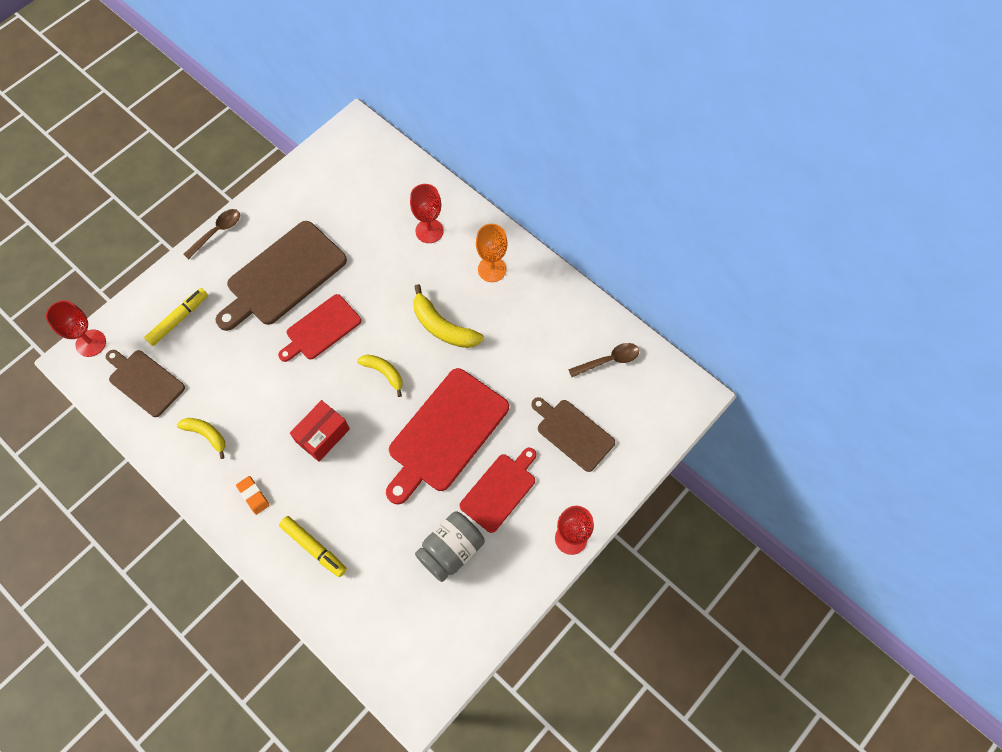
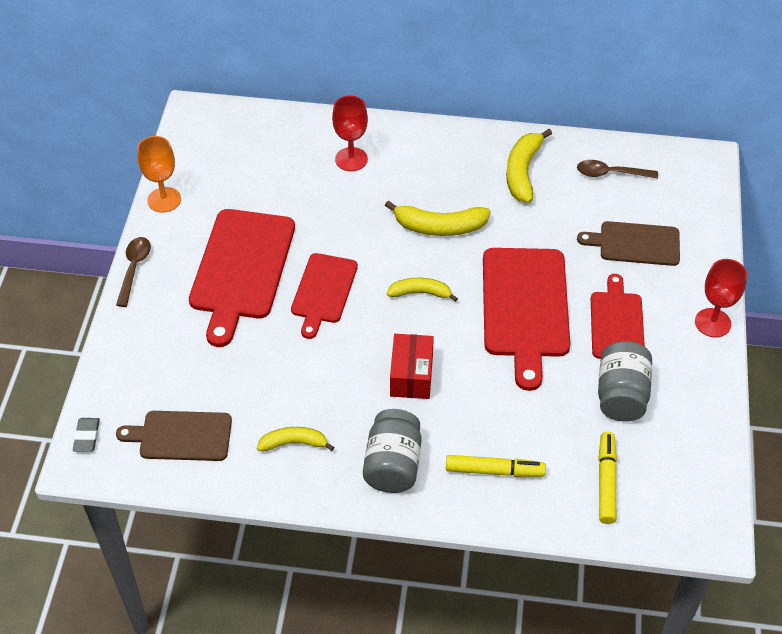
camera: 35 degrees left, 15 degrees down
(91, 343) = (87, 437): red goblet -> grey eraser
(178, 319) = (166, 363): yellow marker -> yellow marker (606, 481)
(253, 496) = (392, 465): orange eraser -> grey jar
(283, 276) = (242, 269): brown cutting board -> red cutting board
(492, 269) = (440, 159): orange goblet -> orange goblet (164, 200)
(543, 318) = (523, 172): none -> yellow banana
(608, 360) = (611, 173): brown spoon -> brown spoon turned 120 degrees counterclockwise

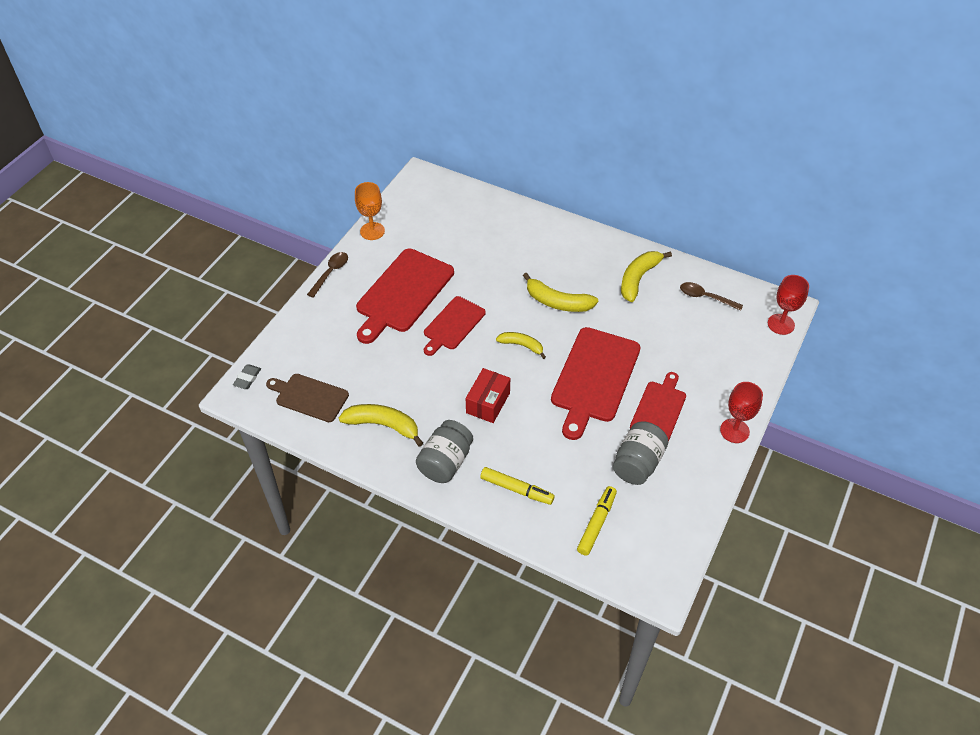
camera: 20 degrees right, 0 degrees up
(294, 443) = (383, 425): yellow banana -> yellow banana, size x1.56
(351, 159) = (515, 237): red goblet -> red goblet (781, 324)
(635, 244) = (700, 355): brown cutting board -> none

